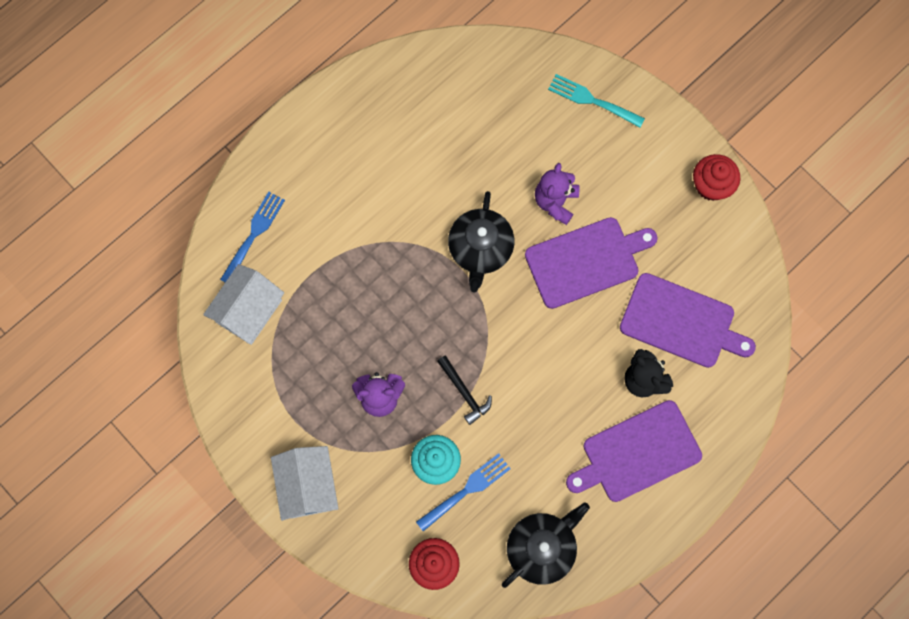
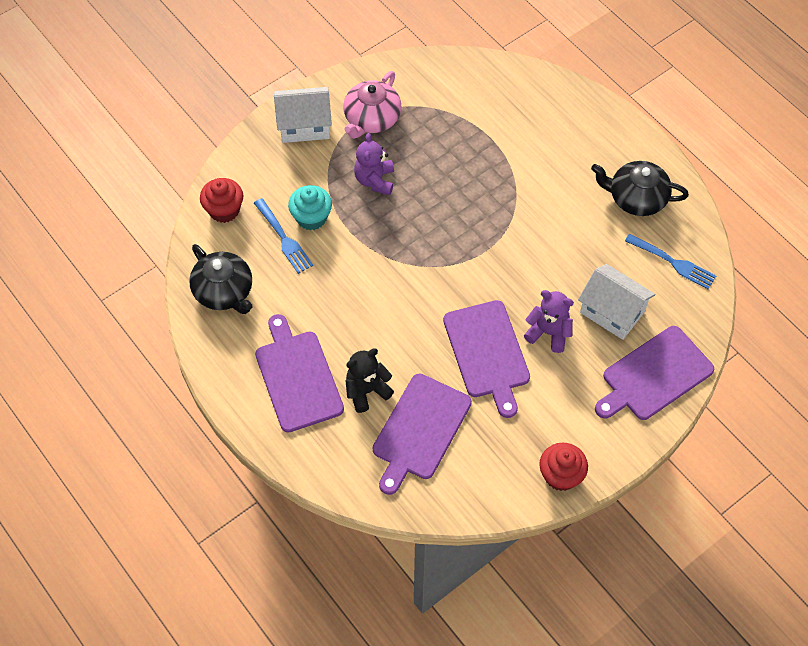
camera: 95 degrees right, 15 degrees down
(249, 311) = (459, 92): white house -> white house (612, 312)
(253, 235) = (528, 98): blue fork -> blue fork (673, 262)
(293, 408) = (372, 119): none -> pink teapot
(464, 392) = (371, 243): black hammer -> none
(480, 248) = (505, 266): black teapot -> black teapot (636, 198)
(592, 100) = (654, 375): turquoise fork -> purple cutting board

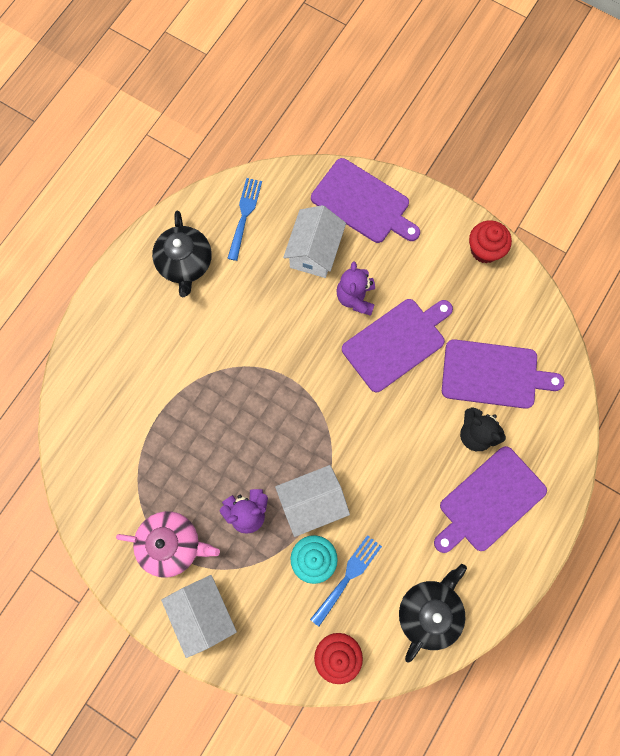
camera: 110 degrees left, 15 degrees up
(361, 232) = (312, 502): none -> white house

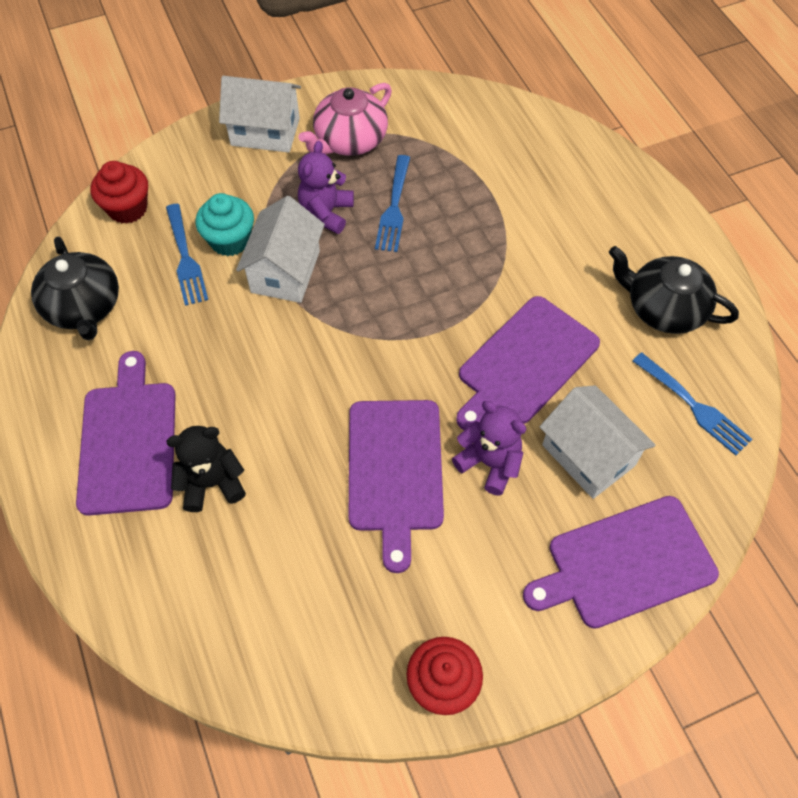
camera: 125 degrees right, 15 degrees down
(212, 470) = (394, 207): none -> blue fork
(494, 374) = (263, 559): purple cutting board -> purple cutting board (525, 363)

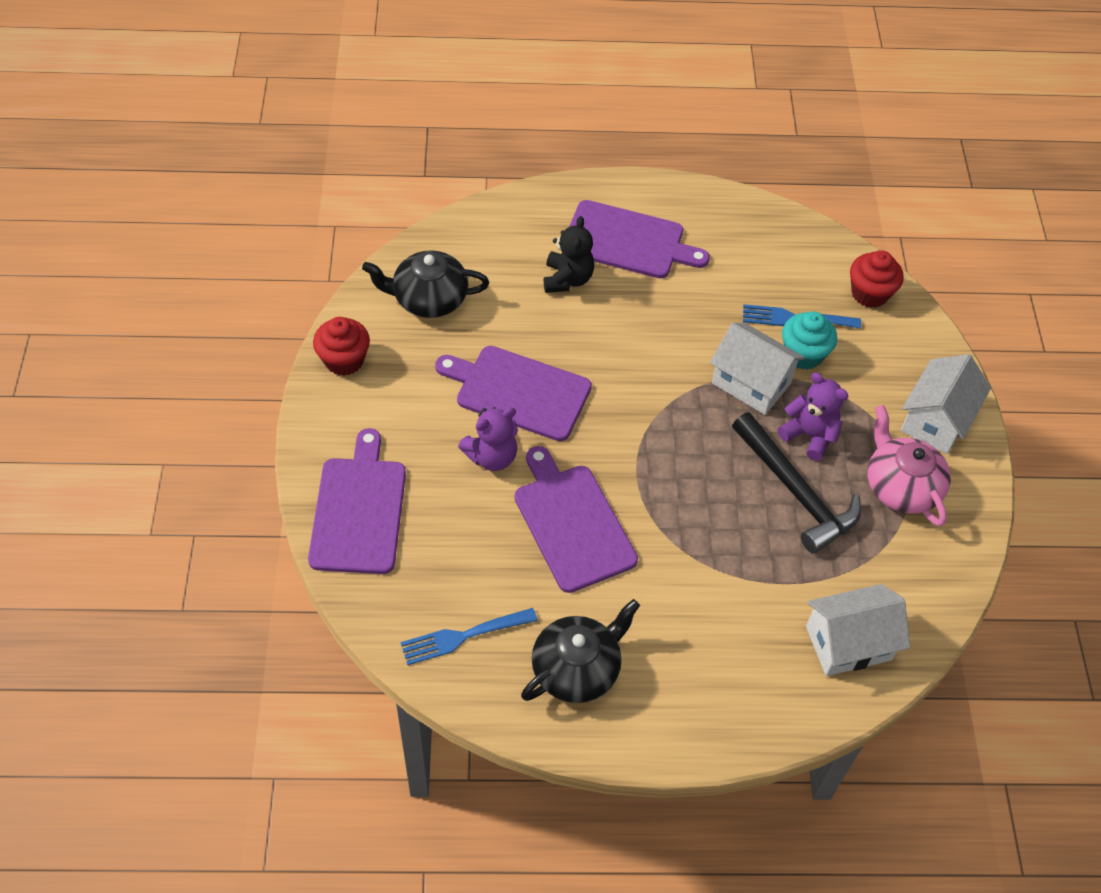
camera: 110 degrees right, 5 degrees down
(84, 307) = (769, 243): black teapot -> black teapot (429, 299)
(394, 207) = (796, 491): blue fork -> black hammer
(588, 455) = (461, 529): white house -> white house (848, 643)

